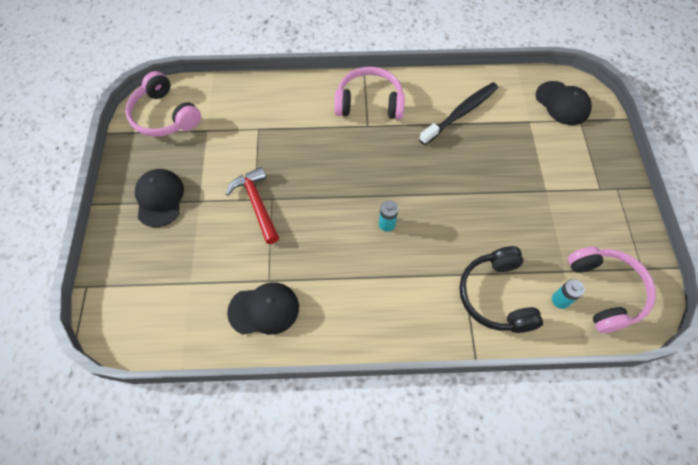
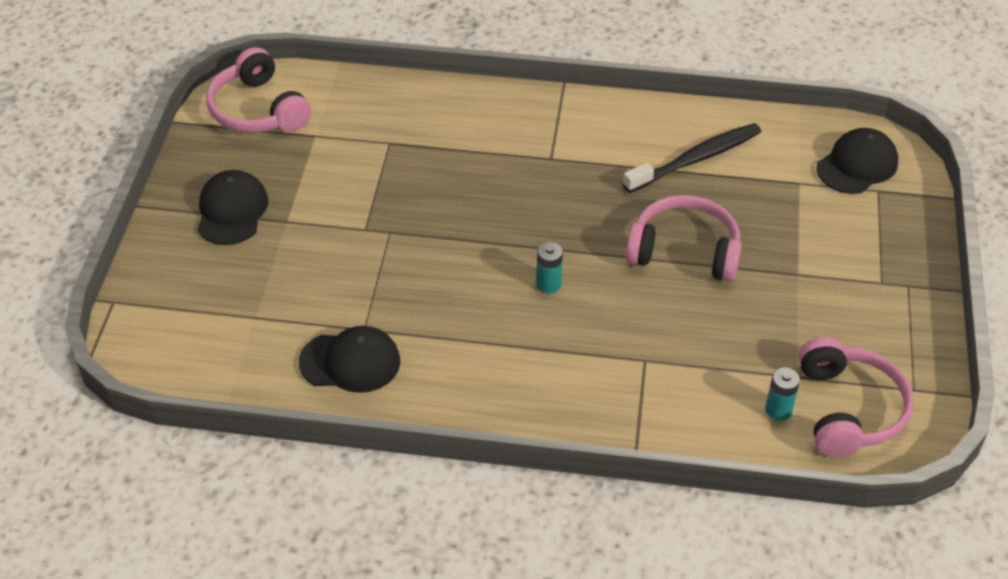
camera: 10 degrees right, 15 degrees down
(257, 204) = (367, 235): red hammer -> none
(369, 102) = (561, 129): pink headphones -> pink headphones (684, 251)
(496, 296) = (685, 392): black headphones -> none
(562, 103) = (857, 165): black cap -> black cap turned 105 degrees counterclockwise

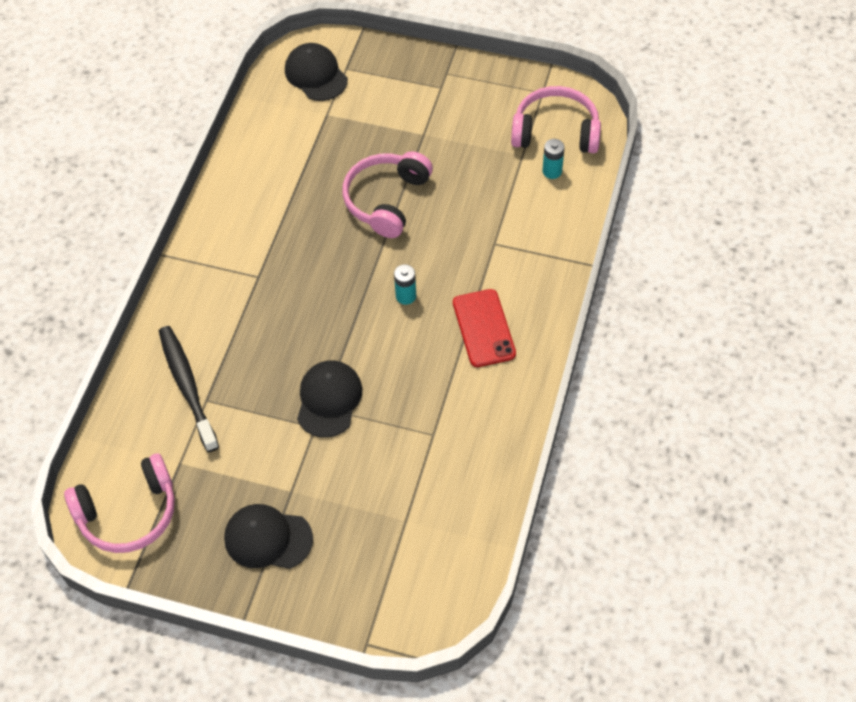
camera: 80 degrees left, 10 degrees up
(350, 362) = (468, 447): black cap -> black cap (329, 400)
(515, 361) = (484, 328): none -> red phone
(695, 159) = (284, 175): black toothbrush -> black toothbrush (187, 386)

